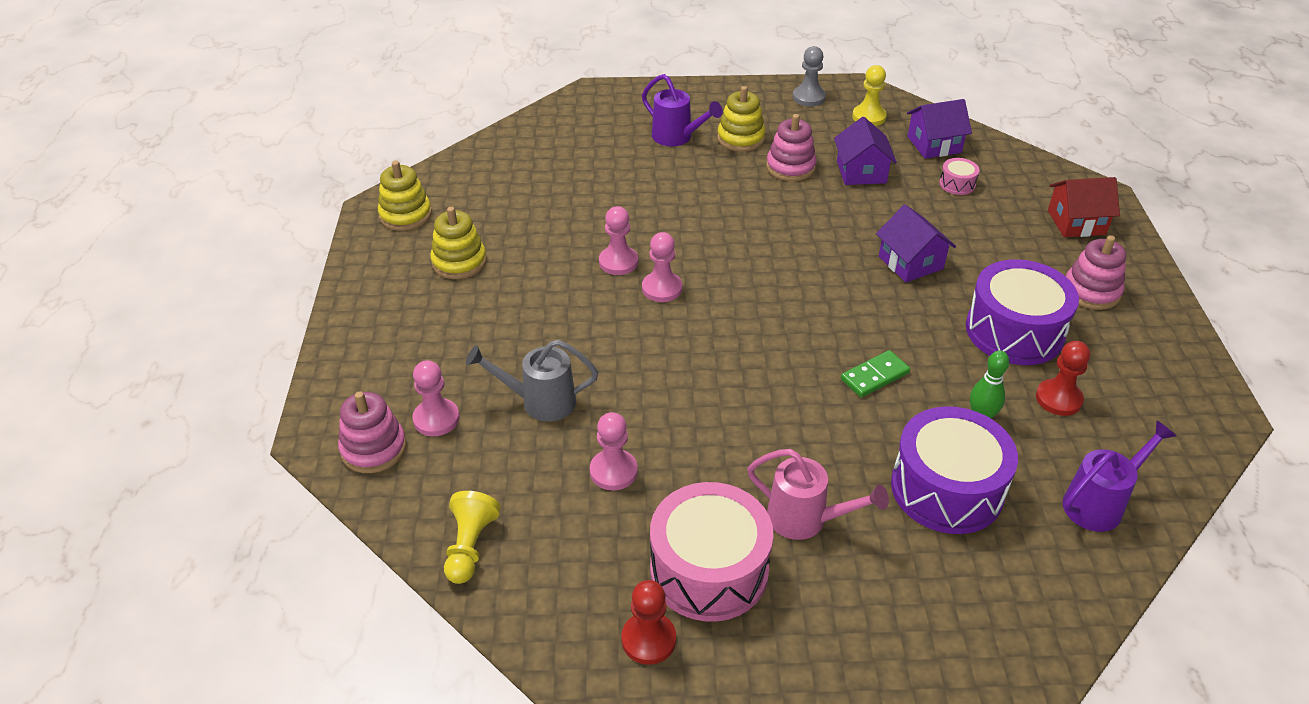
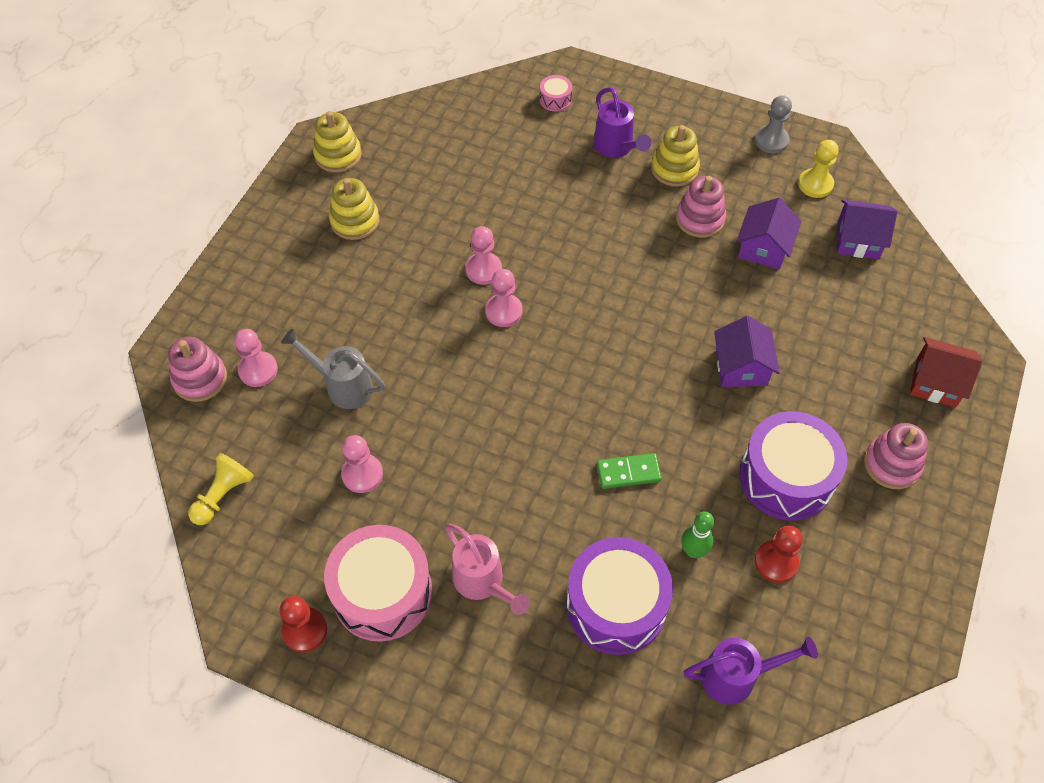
camera: 25 degrees right, 15 degrees up
(957, 184) = (848, 295): pink drum -> pink drum (555, 99)

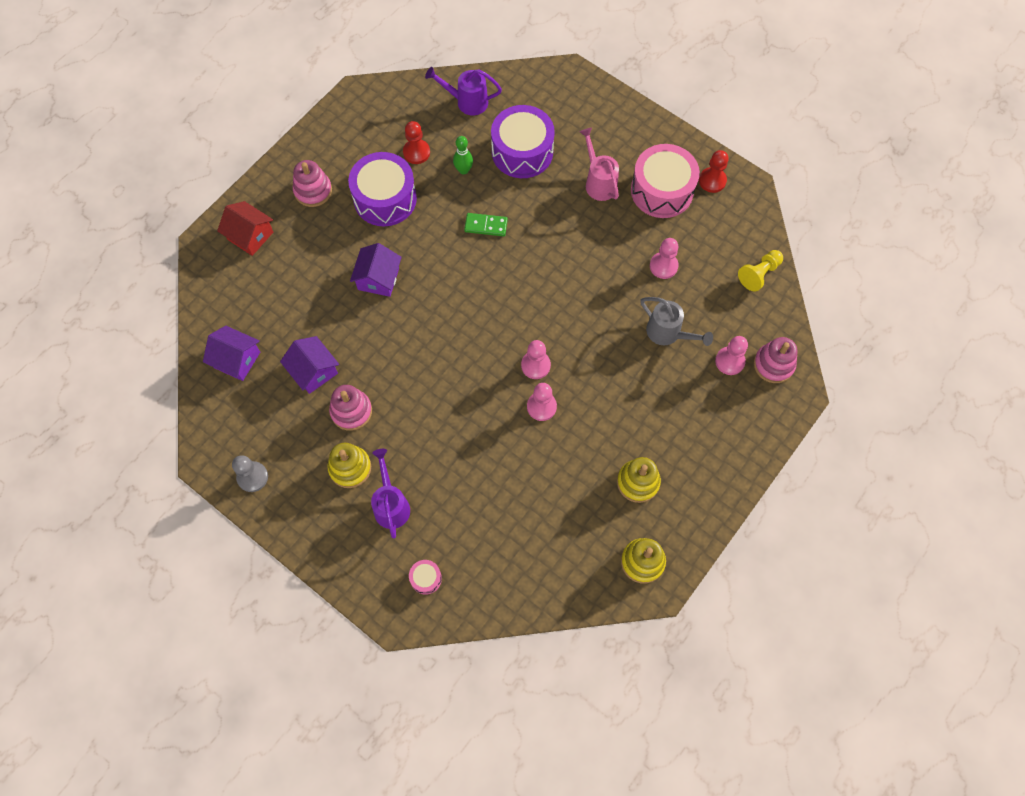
camera: 165 degrees left, 10 degrees up
(763, 248) = (314, 371): purple house -> purple house turned 75 degrees counterclockwise
(815, 184) = (240, 421): yellow pawn -> none

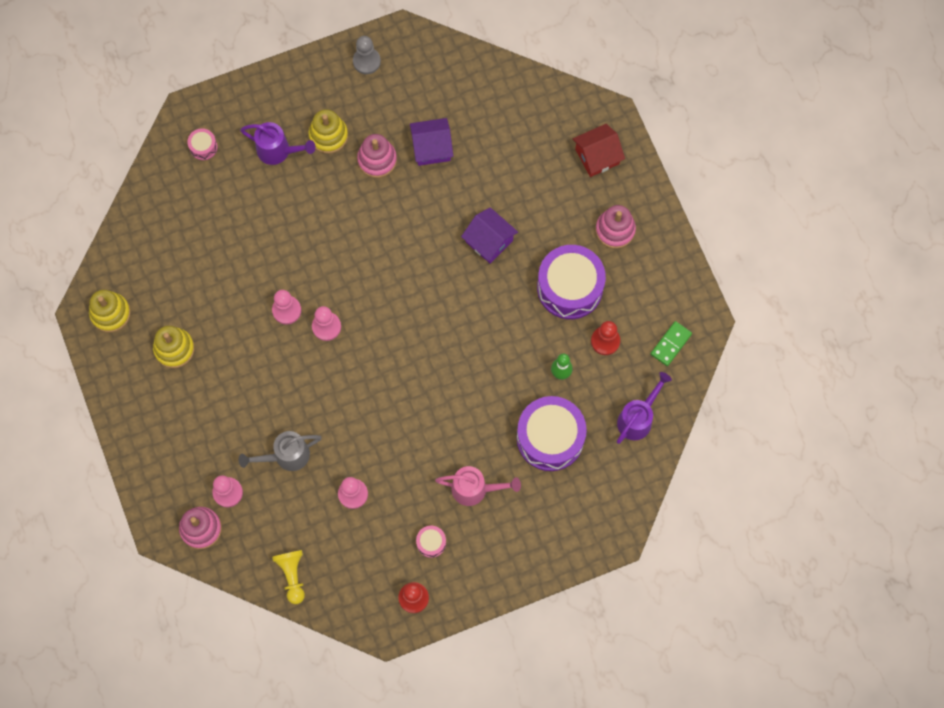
camera: 120 degrees right, 5 degrees up
(237, 359) = (479, 94): purple house -> none
(486, 225) = (489, 360): green domino -> green domino (671, 344)
(662, 190) = (431, 543): pink drum -> pink drum, size x0.43

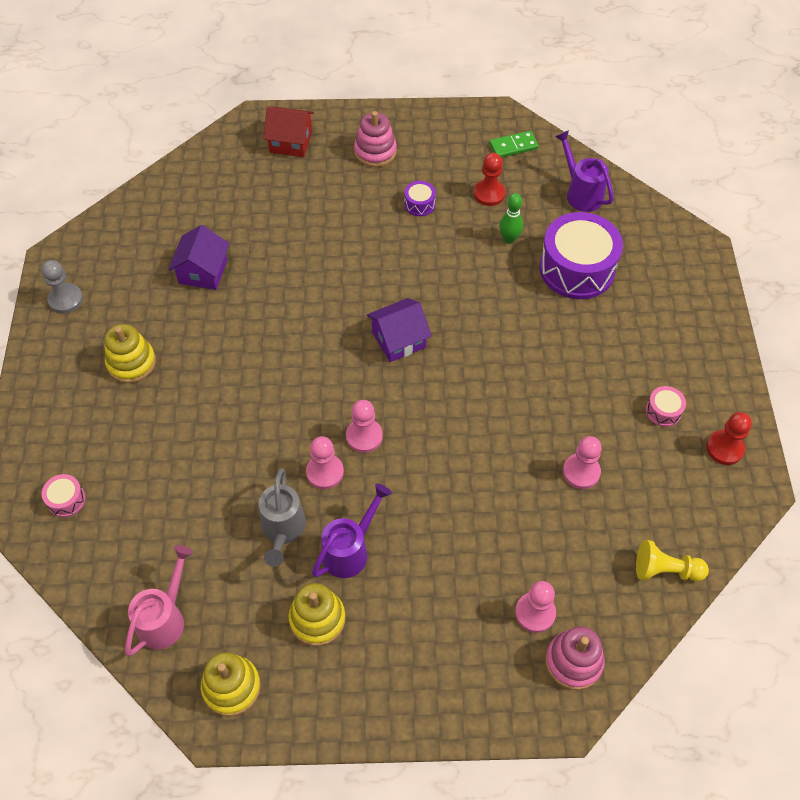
camera: 70 degrees left, 15 degrees down
(278, 151) = (120, 419): purple watering can -> purple watering can (350, 550)
(286, 456) = (510, 529): grey watering can -> grey watering can (283, 530)
(377, 160) = (188, 325): pink stacking toy -> none
(475, 489) = (613, 351): pink watering can -> pink watering can (165, 618)
(489, 241) = (336, 254): purple house -> purple house (399, 339)
(570, 287) = (419, 204): purple drum -> purple drum, size x0.43
(597, 156) = (290, 142): red house -> red house turned 75 degrees counterclockwise
(671, 344) = (513, 146): green domino -> green domino turned 75 degrees counterclockwise

